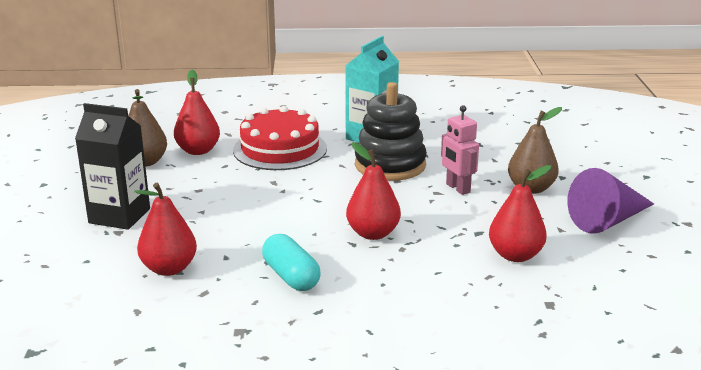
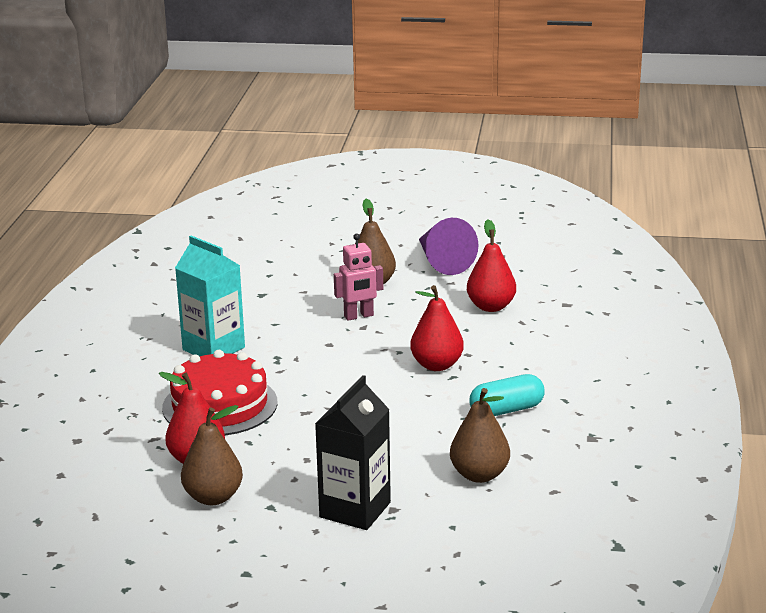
camera: 80 degrees left, 0 degrees up
(169, 268) = (479, 475): red pear -> brown pear
(390, 165) = (292, 344): black stacking toy -> none

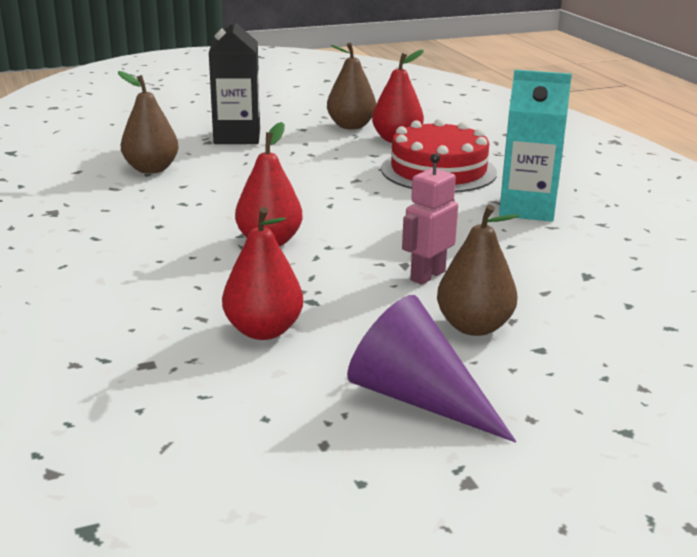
camera: 150 degrees right, 0 degrees up
(506, 410) = (157, 217): turquoise capsule -> none

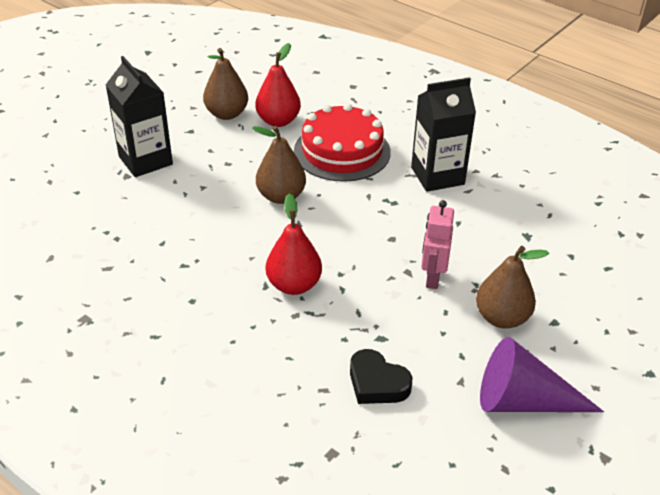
camera: 30 degrees left, 15 degrees up
(151, 169) = (114, 231): brown pear -> brown pear (281, 196)
(263, 331) = (377, 383): red pear -> black heart
(527, 209) = (437, 176): turquoise carton -> black carton

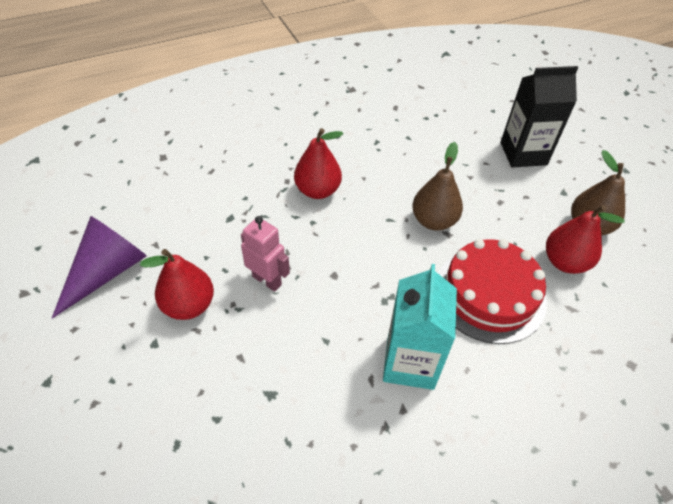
camera: 115 degrees right, 10 degrees up
(377, 383) = (193, 198): black heart -> none
(437, 176) = (410, 362): black carton -> turquoise carton
(502, 318) = (189, 305): brown pear -> red pear

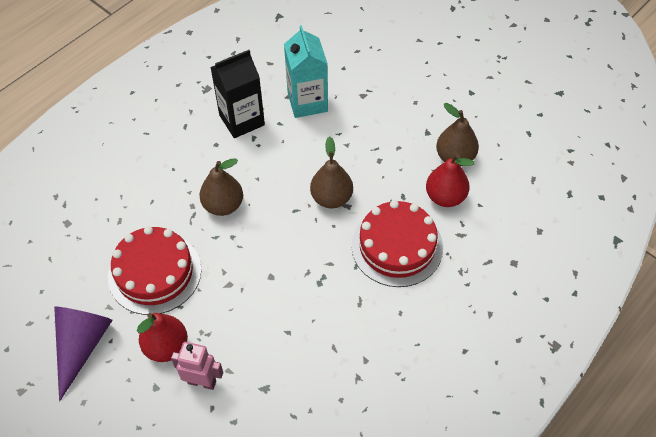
camera: 20 degrees left, 5 degrees up
(217, 228) = (154, 273): none -> red cake
(267, 280) = (219, 302): pink robot -> pink robot (202, 382)
(317, 190) = (223, 205): red pear -> brown pear
(410, 362) = (357, 324): turquoise carton -> turquoise carton (307, 102)
(523, 153) = (383, 105): black carton -> black carton (242, 120)

